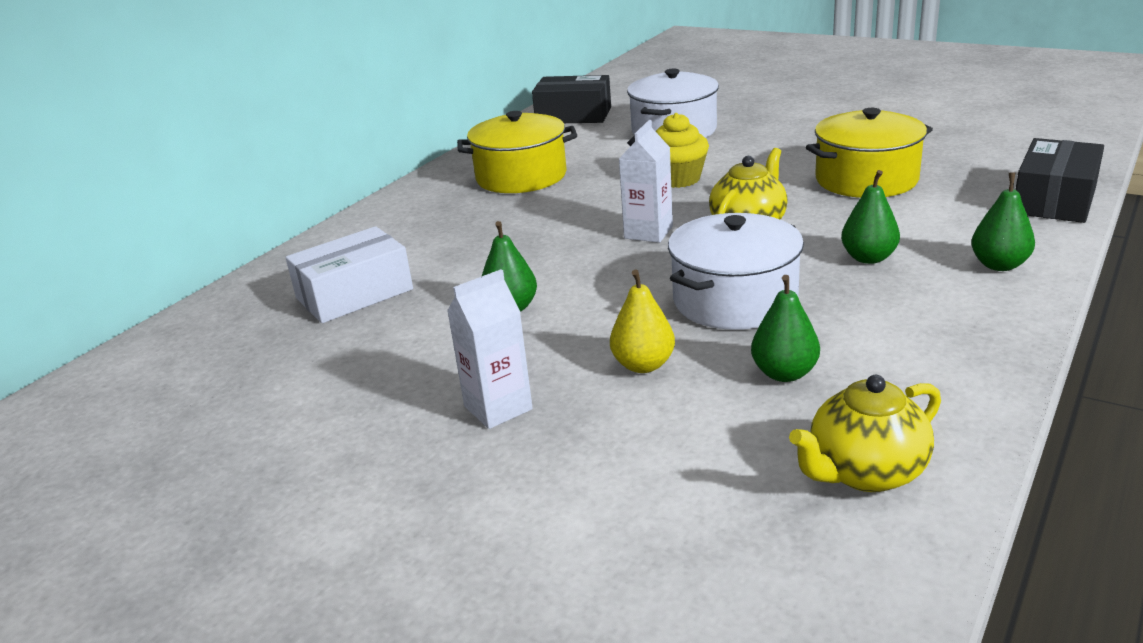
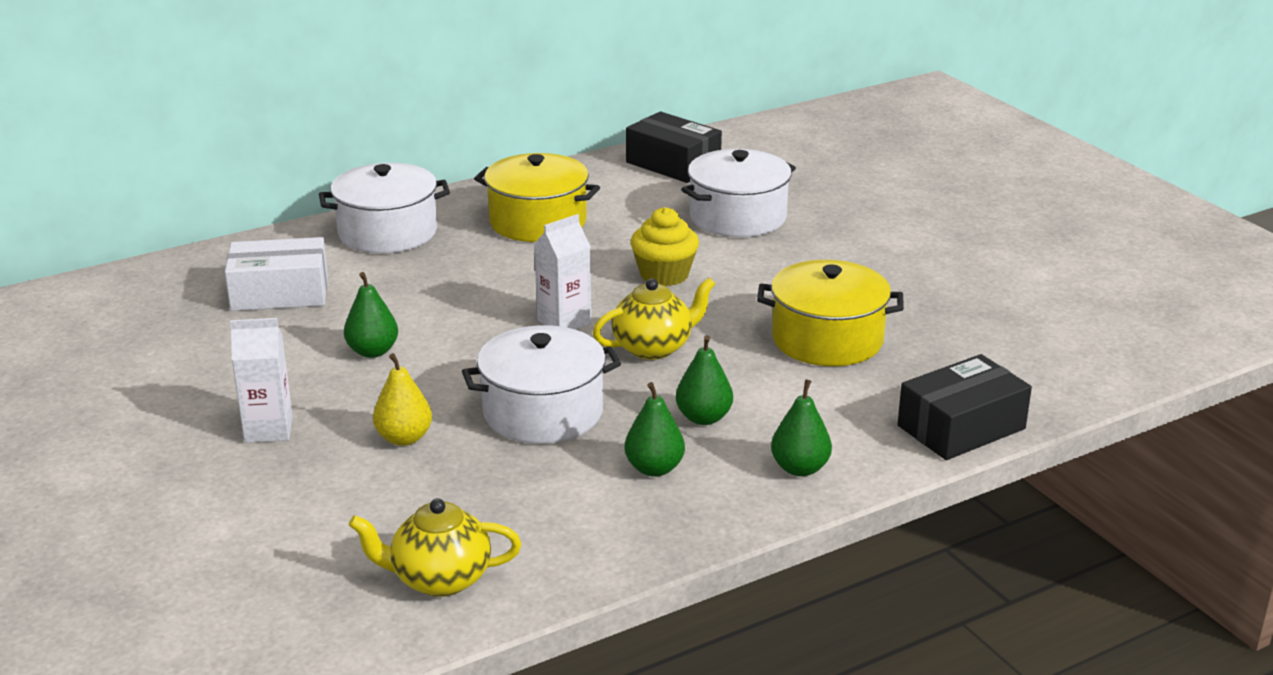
camera: 25 degrees right, 0 degrees up
(398, 220) = (387, 232): none -> white pot
(784, 373) = (491, 487): green pear -> green pear (654, 468)

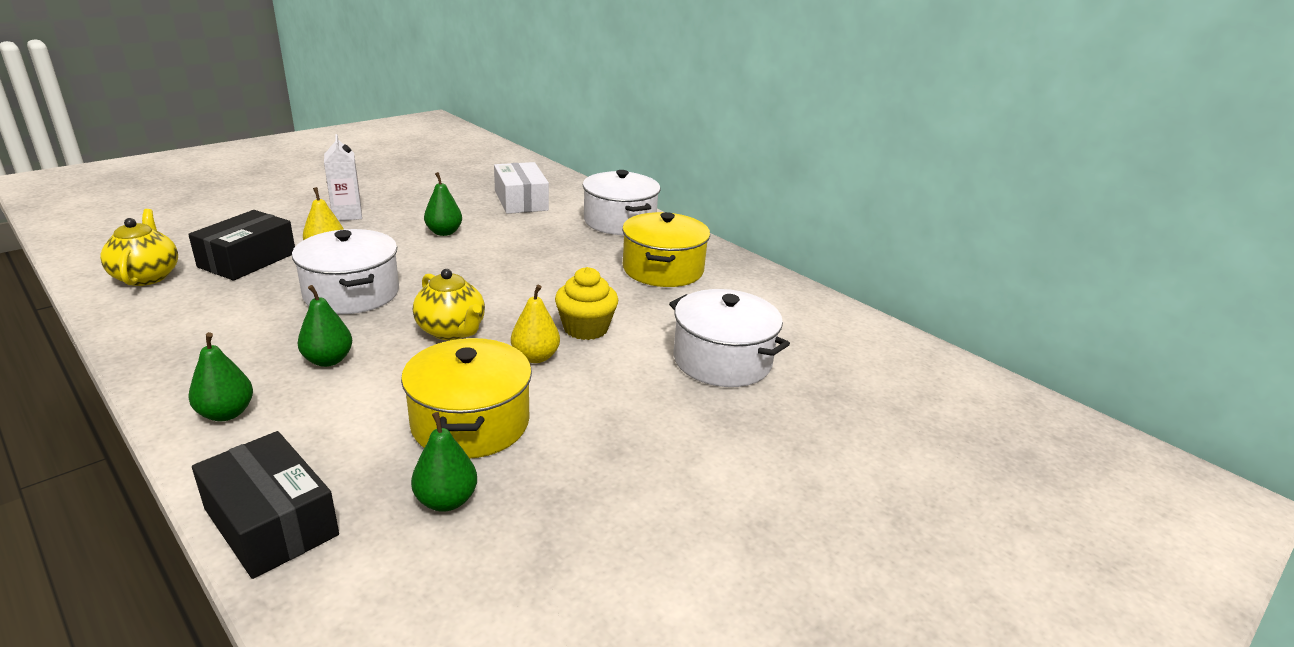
camera: 75 degrees right, 0 degrees up
(564, 322) = (493, 291): white carton -> none
(654, 468) = (254, 342): green pear -> green pear (446, 500)
(673, 164) = (818, 320): black box -> black box (247, 260)
(717, 304) = (535, 357): none -> yellow pear

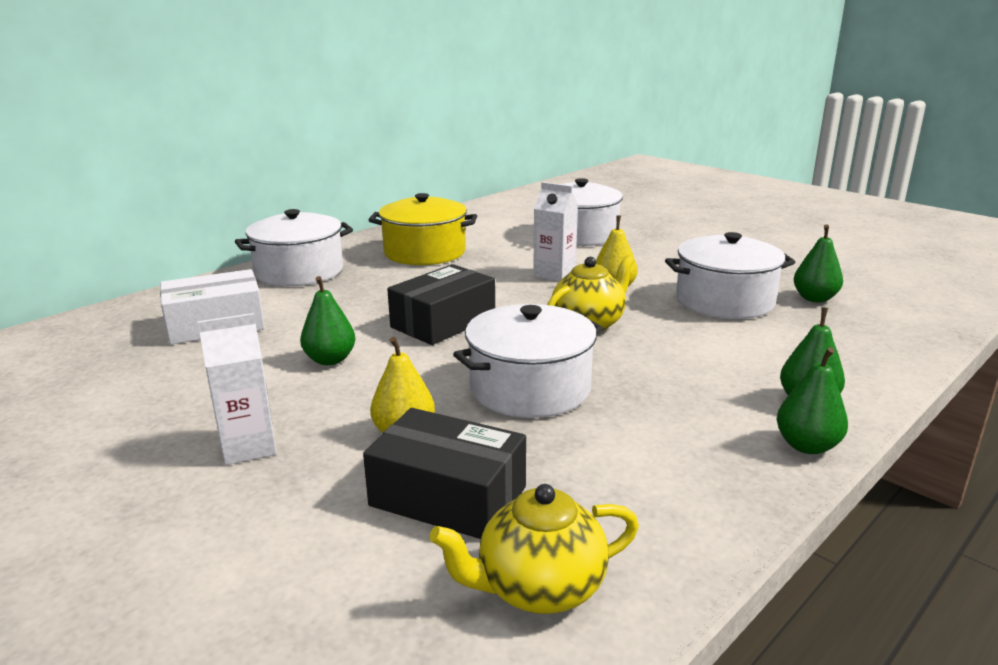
camera: 90 degrees left, 5 degrees down
(271, 522) = (900, 348): black box -> black box (443, 322)
(328, 360) = (681, 372): green pear -> green pear (807, 446)
(470, 423) = (724, 301): yellow pot -> white pot
(585, 328) = (554, 274): yellow cupcake -> white carton

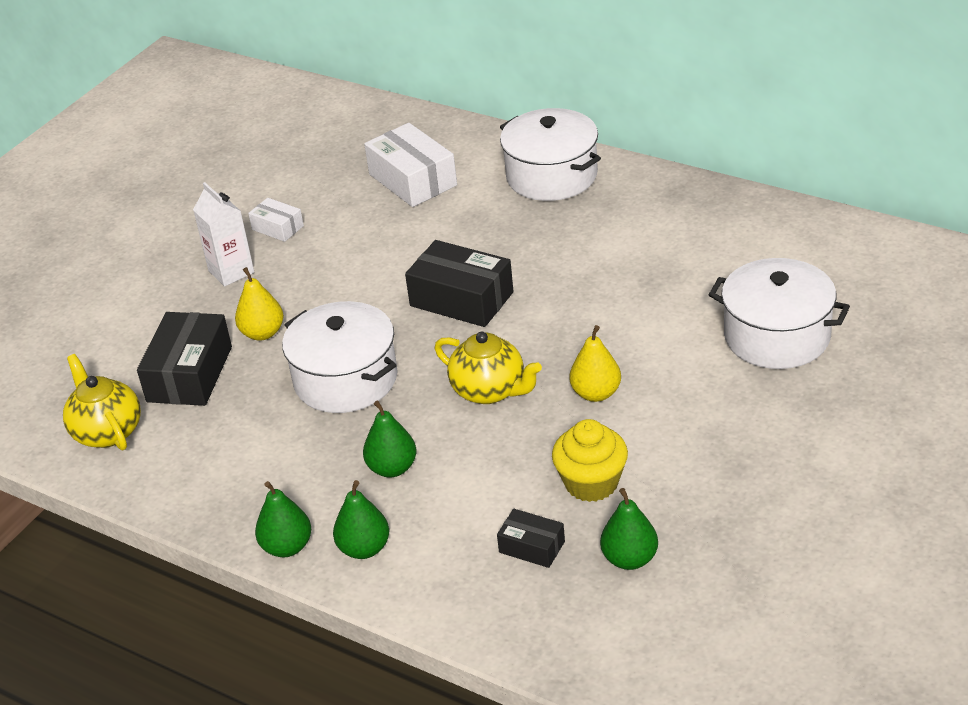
camera: 80 degrees right, 15 degrees up
(195, 407) = (277, 228): none -> white box
(330, 360) = (366, 261): green pear -> green pear (392, 468)
(424, 252) = (647, 235): yellow pot -> none
(554, 274) = (620, 342): white carton -> none
(724, 301) = (591, 483): white pot -> yellow cupcake
(802, 329) = (532, 547): none -> black box

